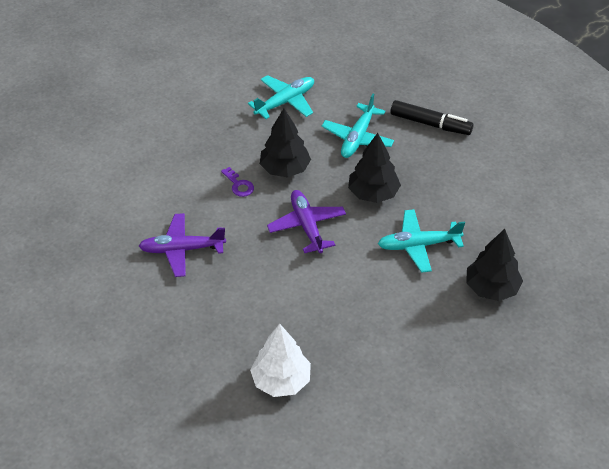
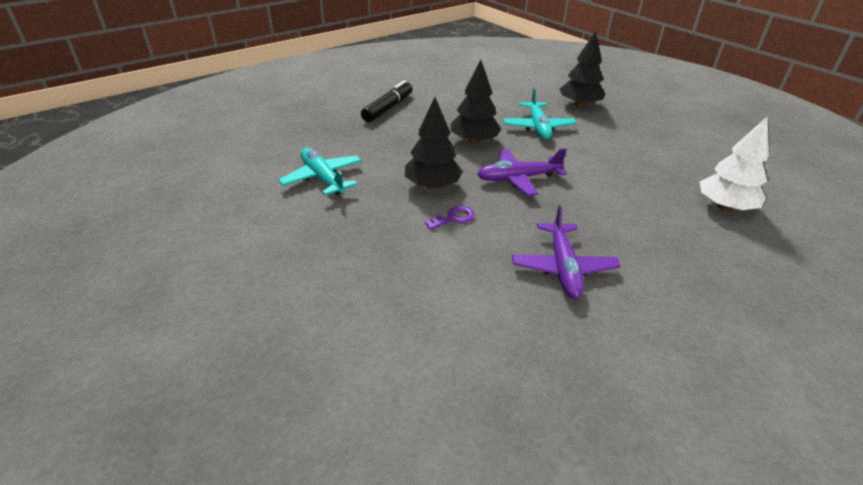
camera: 85 degrees left, 10 degrees down
(357, 138) = (396, 142): turquoise plane -> none

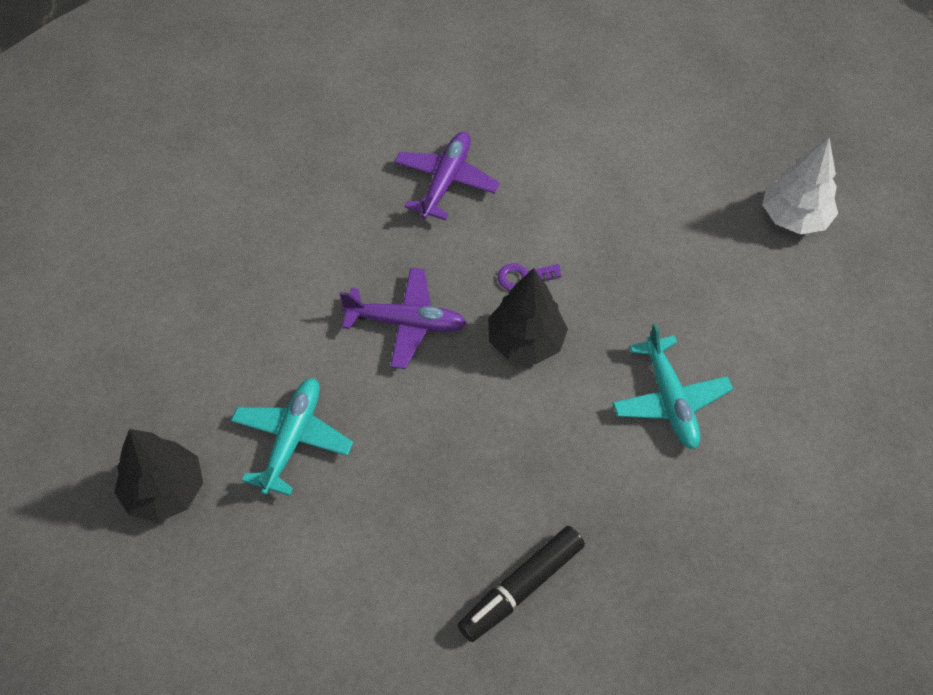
camera: 160 degrees left, 20 degrees up
(474, 141) = (418, 429): black tree -> none
(724, 207) = (198, 205): white tree -> white tree (794, 217)

